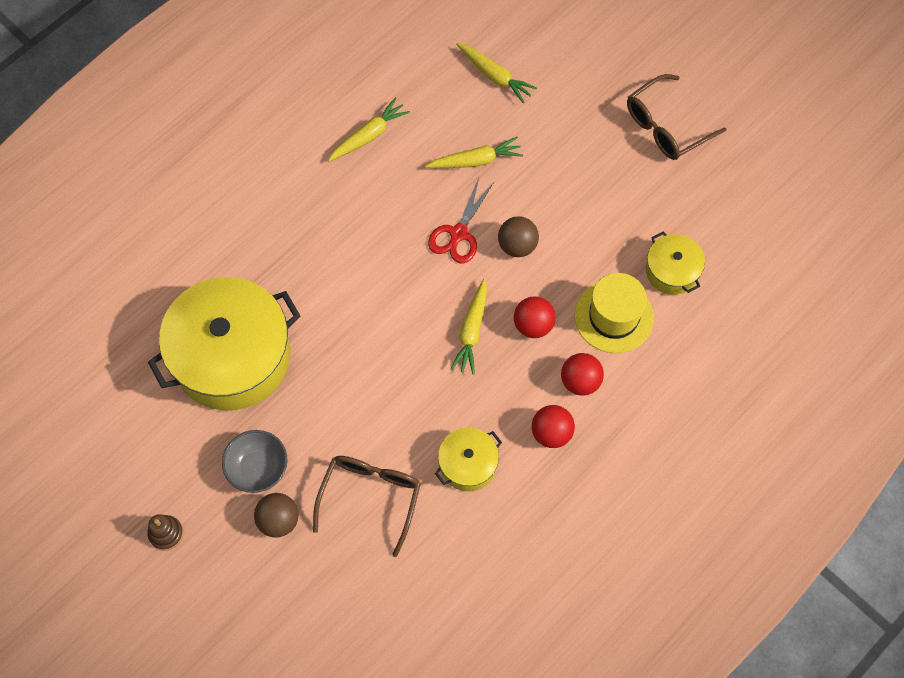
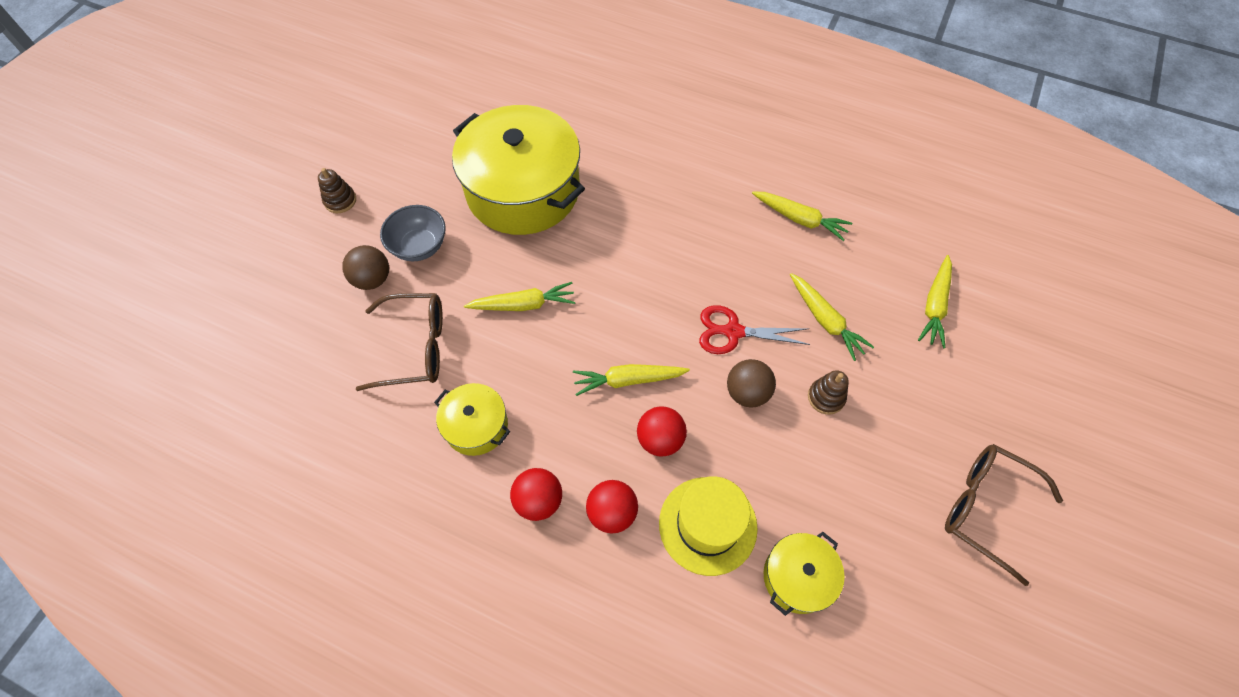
camera: 70 degrees right, 5 degrees down
(363, 392) = (524, 304): none -> yellow carrot
(543, 191) = (826, 397): none -> brown stacking toy

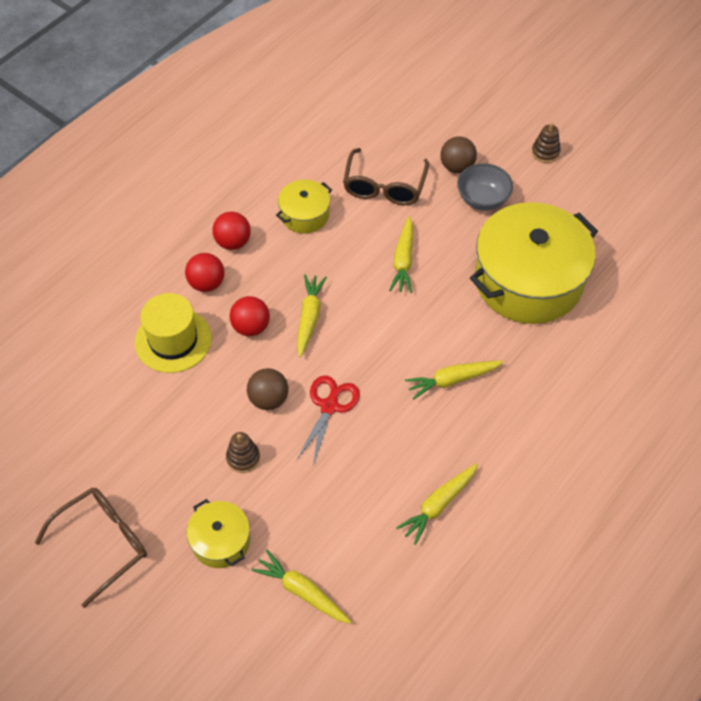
camera: 105 degrees right, 5 degrees down
(797, 577) = (112, 386): yellow pot -> yellow pot (221, 541)
(825, 320) = (317, 486): yellow carrot -> yellow carrot (452, 380)

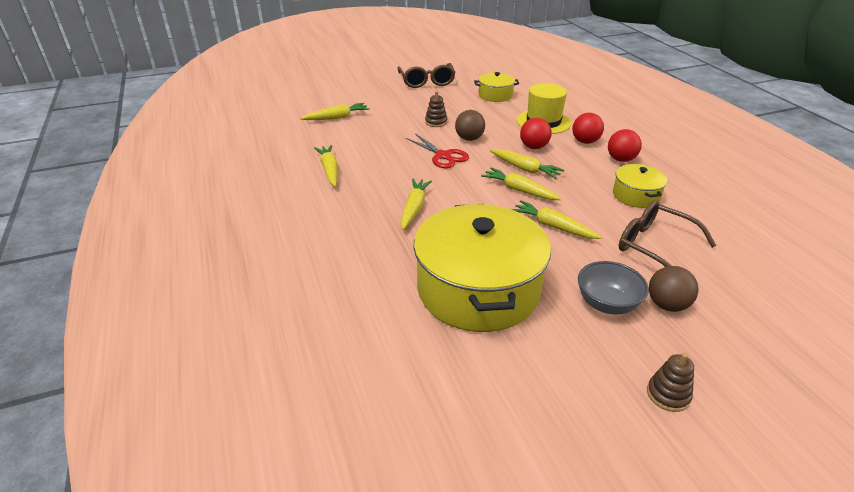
camera: 120 degrees right, 20 degrees down
(221, 541) = (392, 106): yellow pot -> yellow pot (495, 95)
(357, 307) = (519, 190): none -> yellow carrot

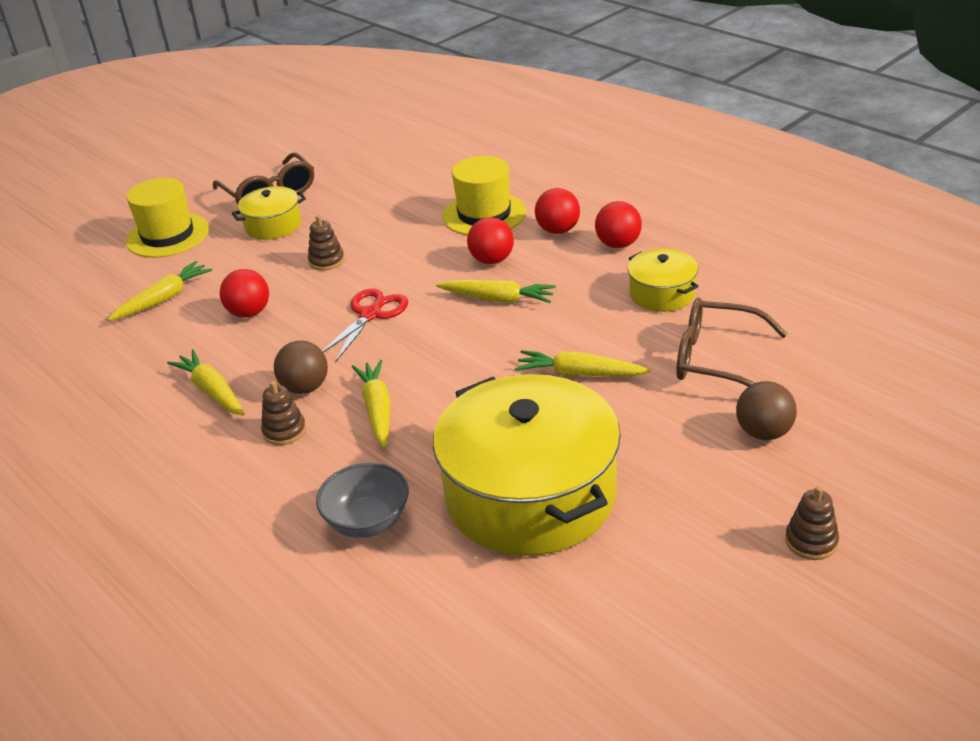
camera: 20 degrees left, 0 degrees up
(354, 203) = (284, 431): none -> brown stacking toy
(360, 88) = (167, 235): none -> yellow hat
(376, 136) = (249, 313): none -> red ball
(443, 156) = (371, 314): red scissors -> red scissors turned 90 degrees counterclockwise
(469, 139) = (392, 274): brown ball -> brown ball (305, 387)
(495, 95) = (390, 188): yellow pot -> yellow pot (273, 225)
(519, 190) = (507, 335): yellow carrot -> none
(607, 304) = (695, 456): grey bowl -> grey bowl (368, 522)

